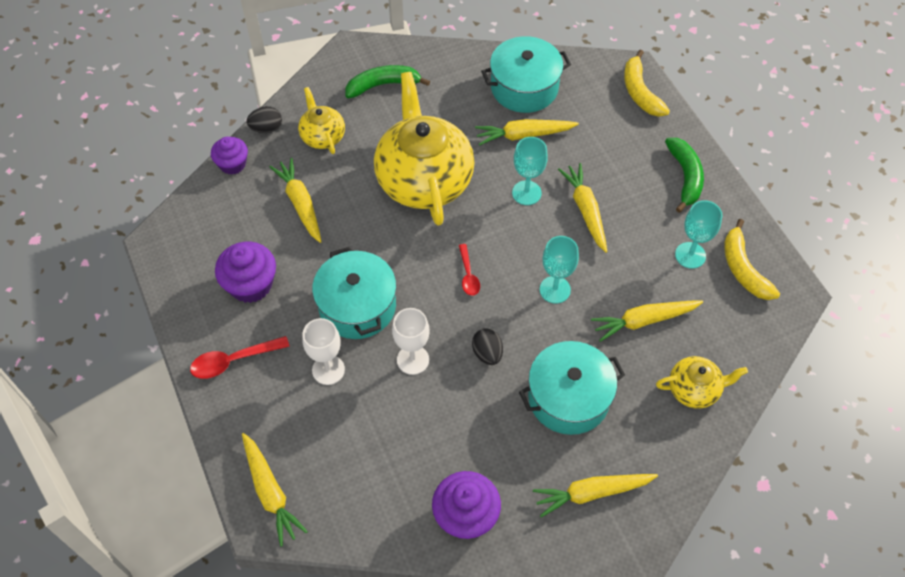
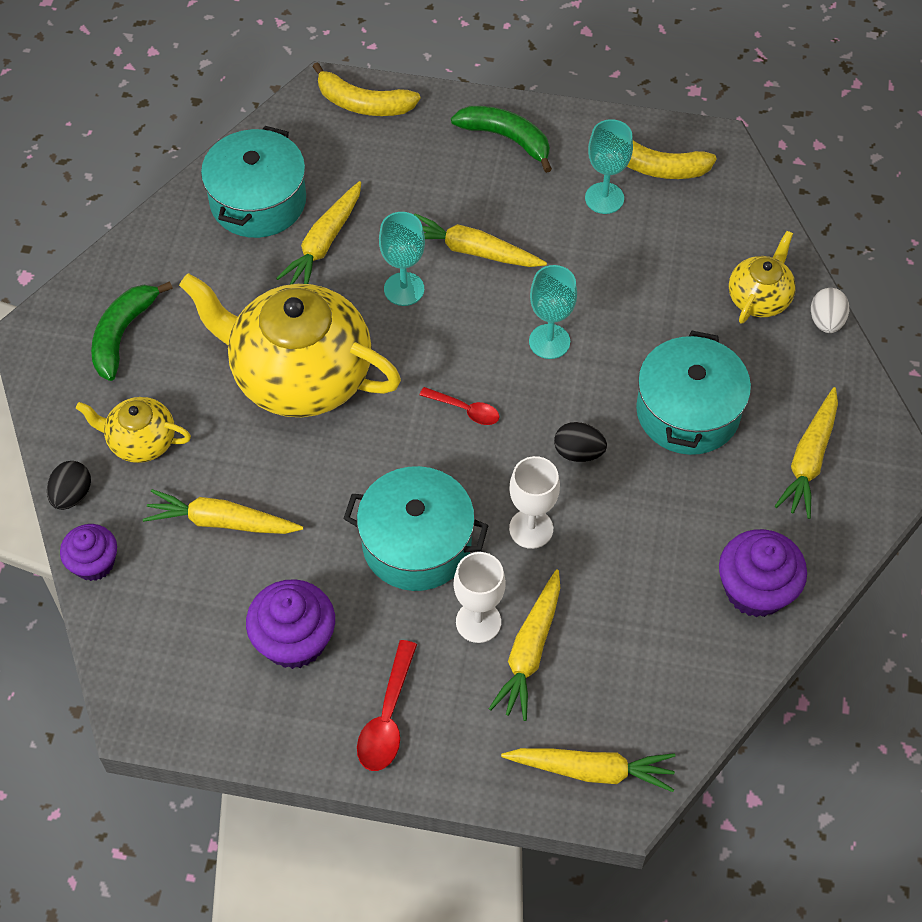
camera: 55 degrees left, 0 degrees up
(644, 321) = (649, 288): yellow carrot -> yellow carrot (530, 650)
(712, 441) = (826, 321): none -> white egg

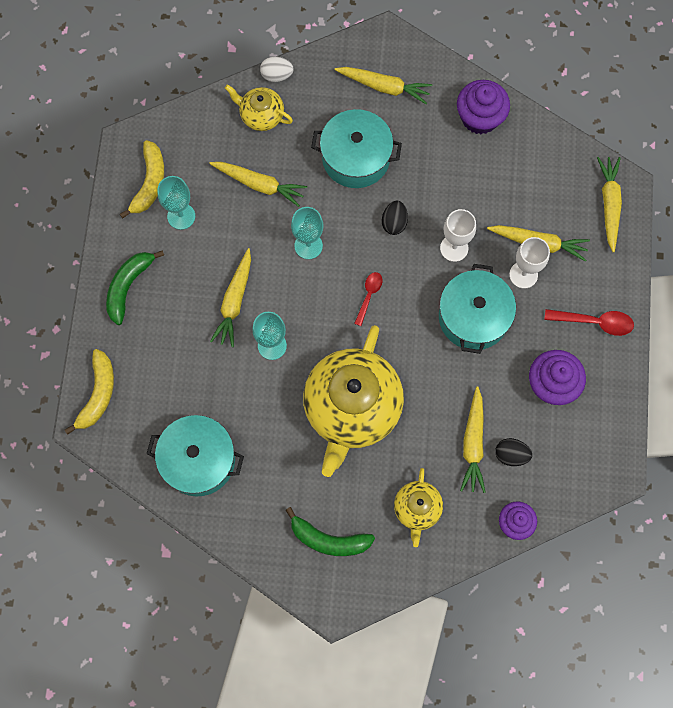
camera: 95 degrees left, 15 degrees up
(72, 495) = (465, 549): black egg -> black egg (511, 455)
(324, 242) = (234, 406): yellow carrot -> yellow carrot (259, 184)

